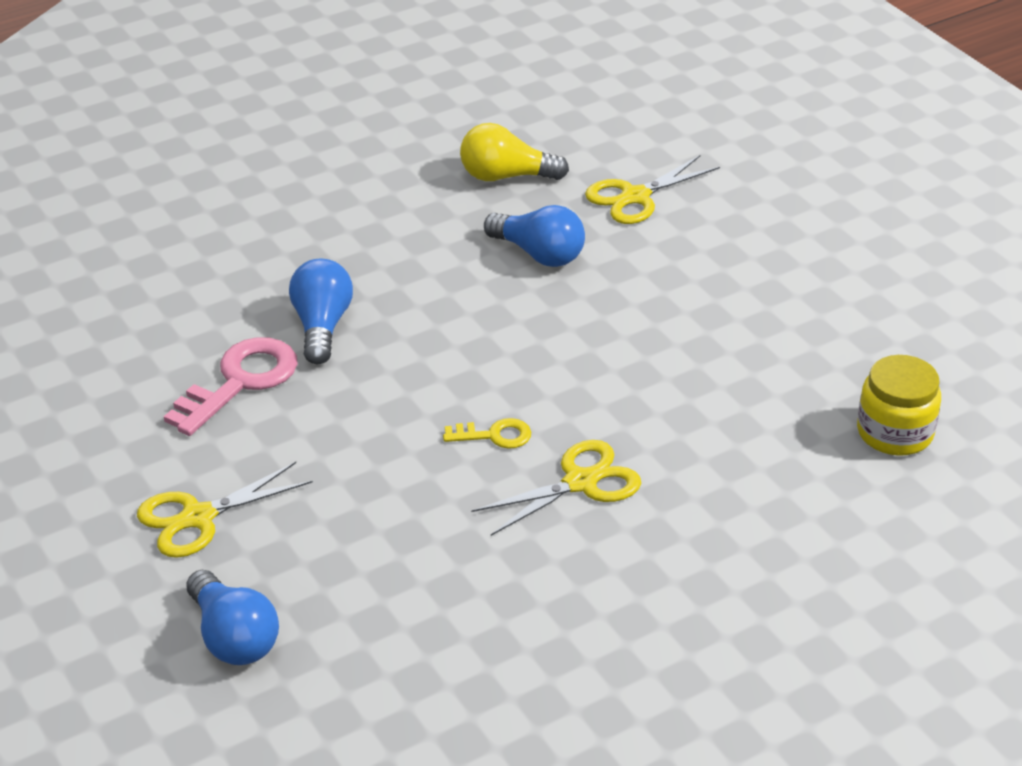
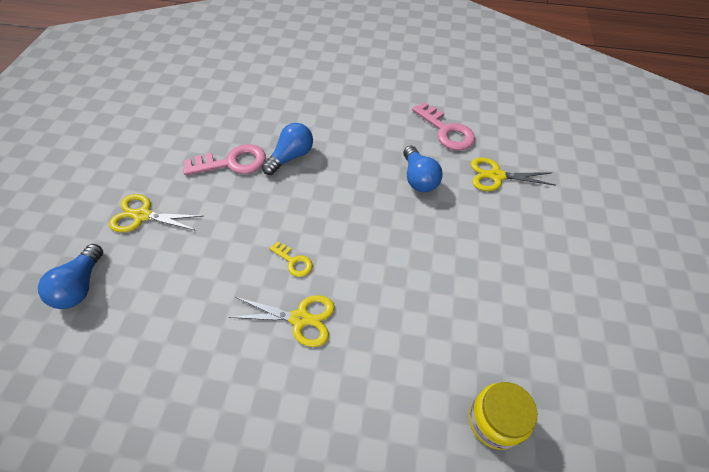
camera: 40 degrees right, 15 degrees up
(506, 176) = (446, 131): yellow light bulb -> pink key

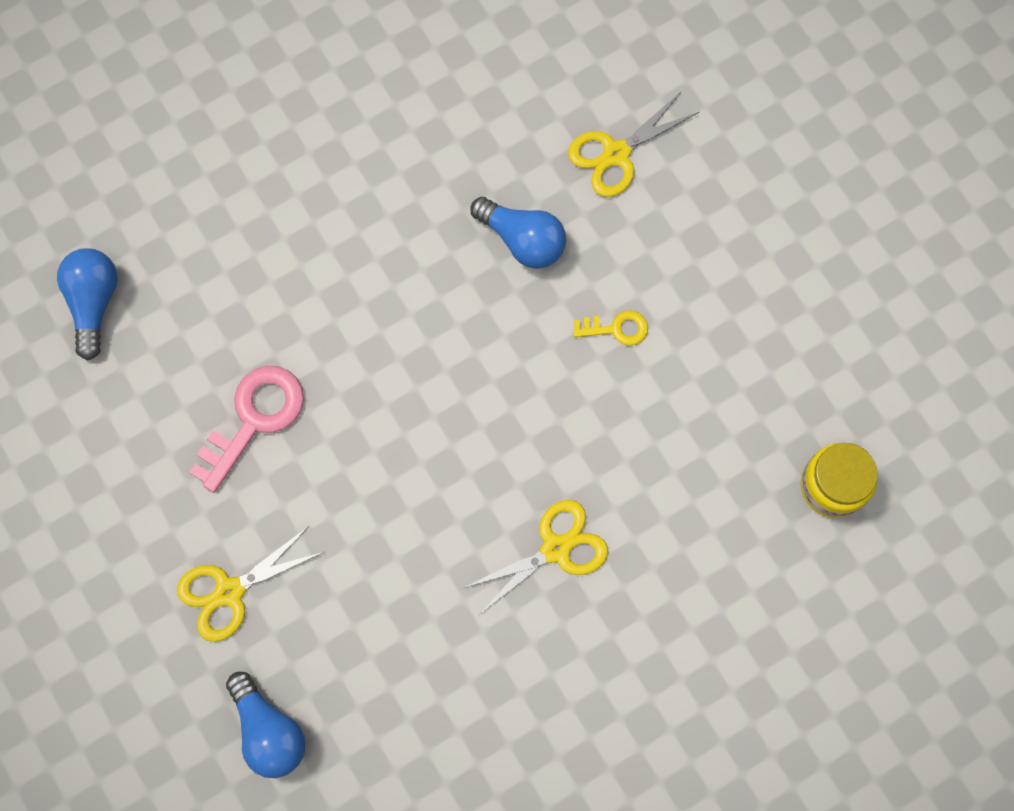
camera: 40 degrees left, 20 degrees up
(291, 157) = (323, 343): blue light bulb -> blue light bulb (94, 302)
(294, 262) = (481, 490): yellow key -> yellow key (616, 328)
(446, 131) = (491, 122): pink key -> none

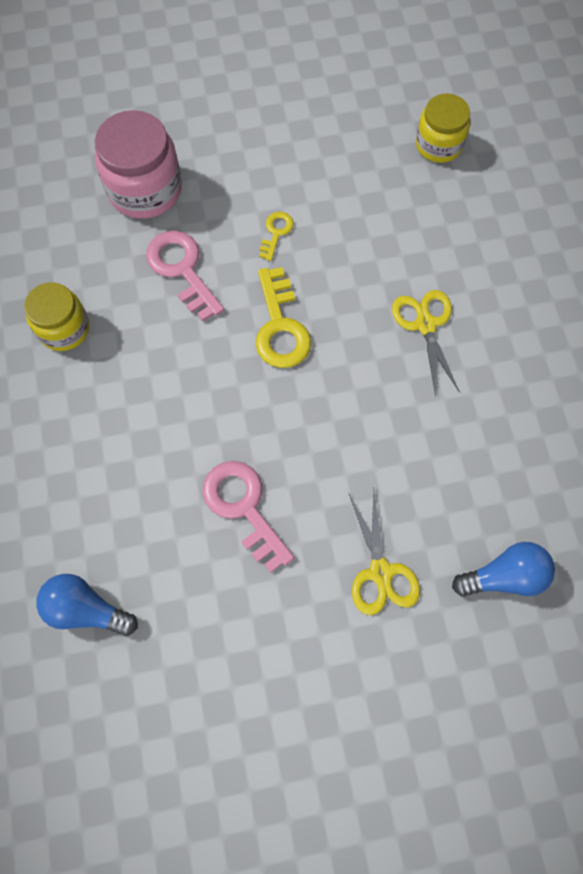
camera: 70 degrees left, 5 degrees down
(398, 144) = (64, 329): none -> yellow jar
(489, 379) = (280, 327): none -> yellow key
(522, 240) = (182, 270): blue light bulb -> pink key
(616, 154) = (145, 189): yellow scissors -> pink jar

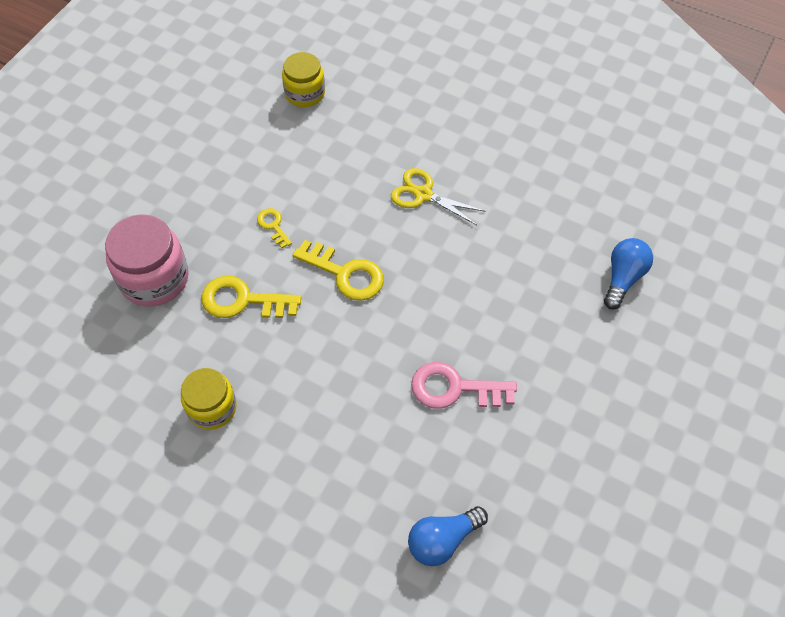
camera: 50 degrees left, 10 degrees down
(182, 270) = (243, 300): pink key -> yellow key
(380, 572) = (566, 341): yellow scissors -> none

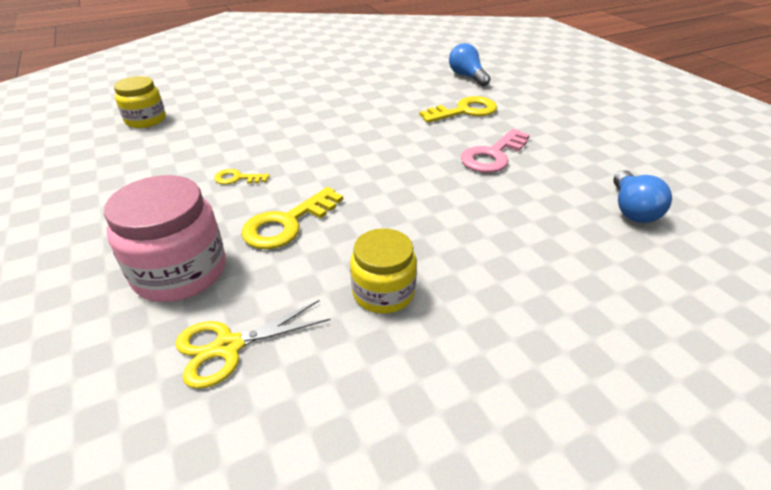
camera: 55 degrees left, 20 degrees down
(345, 274) = (334, 163): yellow key -> yellow key (464, 111)
(423, 194) = (313, 110): yellow scissors -> yellow scissors (228, 347)

